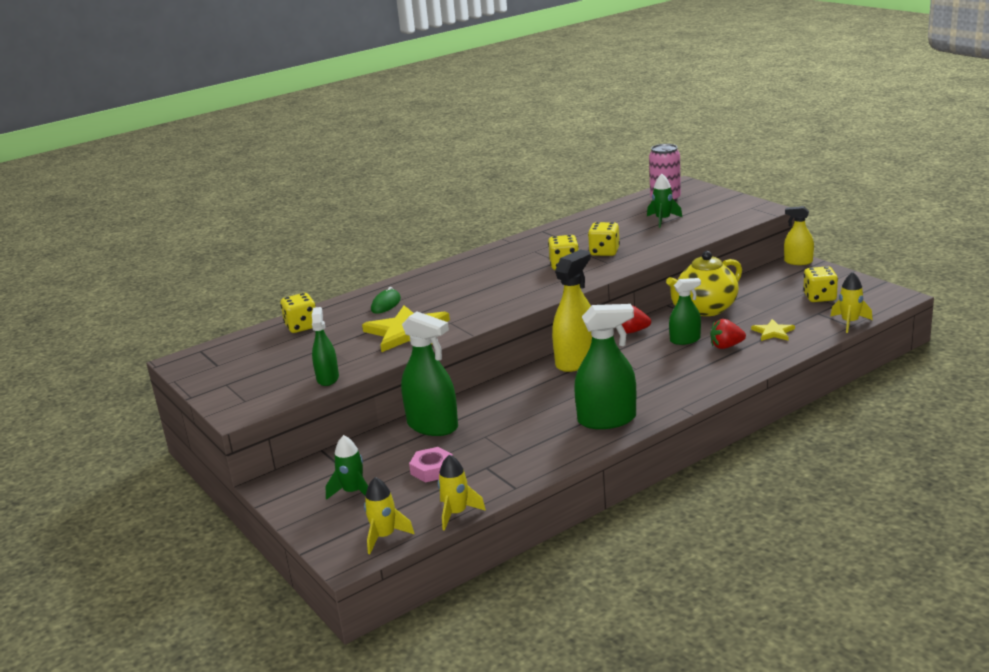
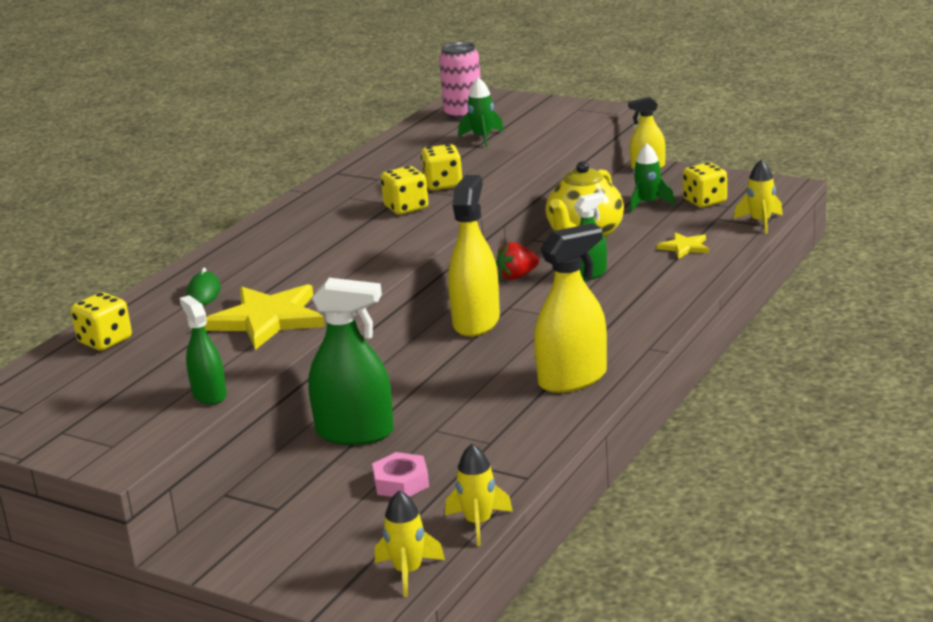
camera: 25 degrees left, 0 degrees up
(353, 492) = (317, 532): green rocket -> green rocket (648, 203)
(607, 419) = (572, 379): green spray bottle -> yellow spray bottle
(726, 346) = (644, 272): red strawberry -> none

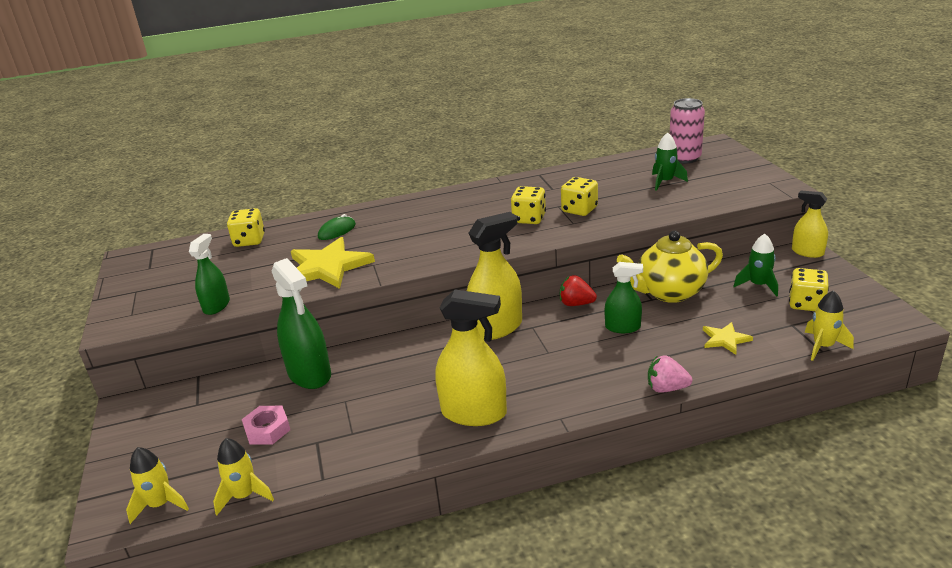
camera: 45 degrees right, 5 degrees up
(695, 294) = (666, 388): none -> pink strawberry

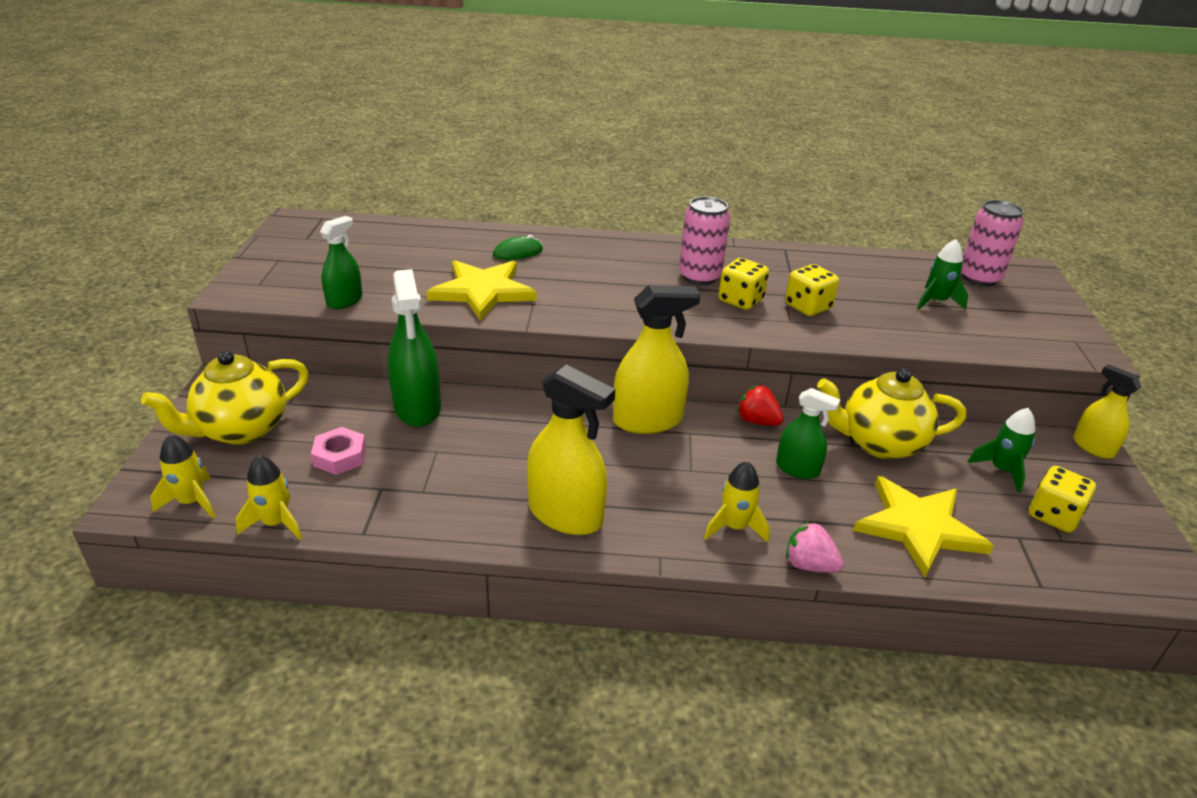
camera: 15 degrees right, 5 degrees up
(168, 437) = (241, 429): none -> yellow teapot
(249, 241) = (421, 237): yellow dice -> none
(488, 210) = (699, 276): none -> pink can
(725, 339) = (919, 527): yellow star -> yellow star, size x1.98
(823, 346) = (1046, 581): yellow rocket -> yellow rocket (734, 527)

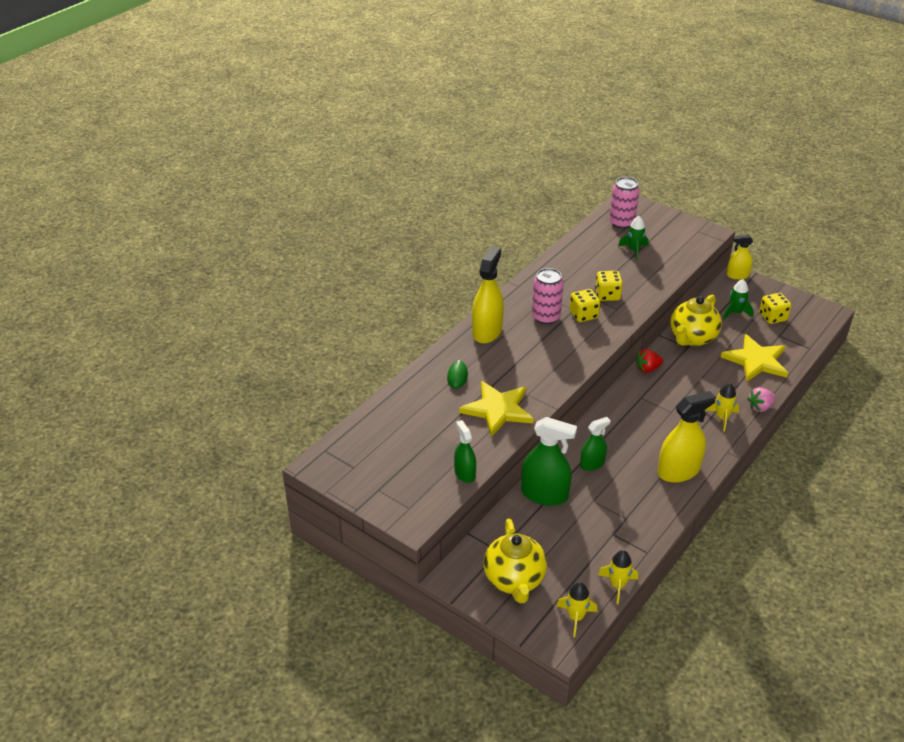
camera: 55 degrees left, 5 degrees up
(340, 456) = (572, 542): pink nut -> none
(647, 420) = (620, 408): yellow spray bottle -> yellow spray bottle (487, 331)
(797, 469) = (693, 375): green spray bottle -> green spray bottle (592, 464)

